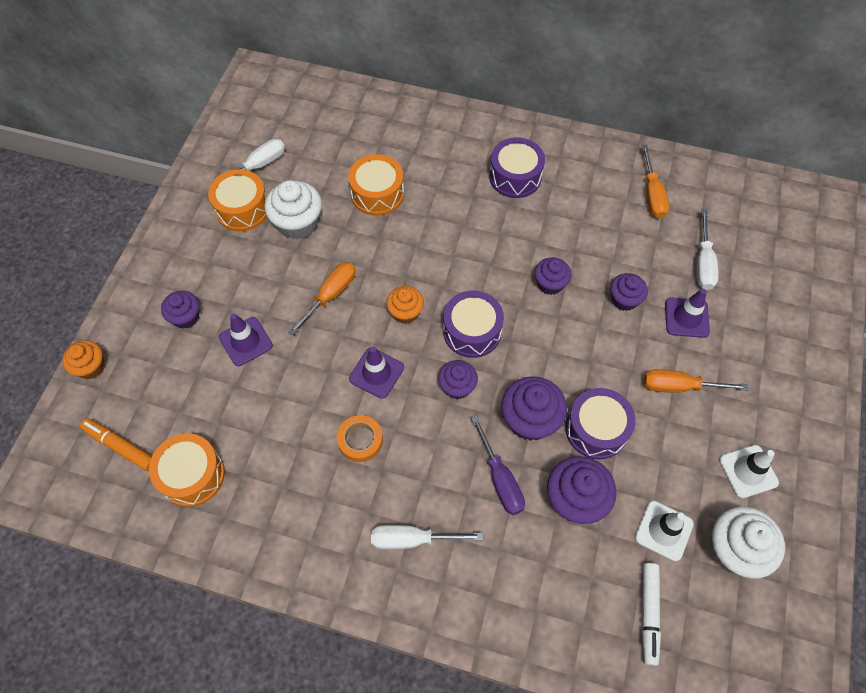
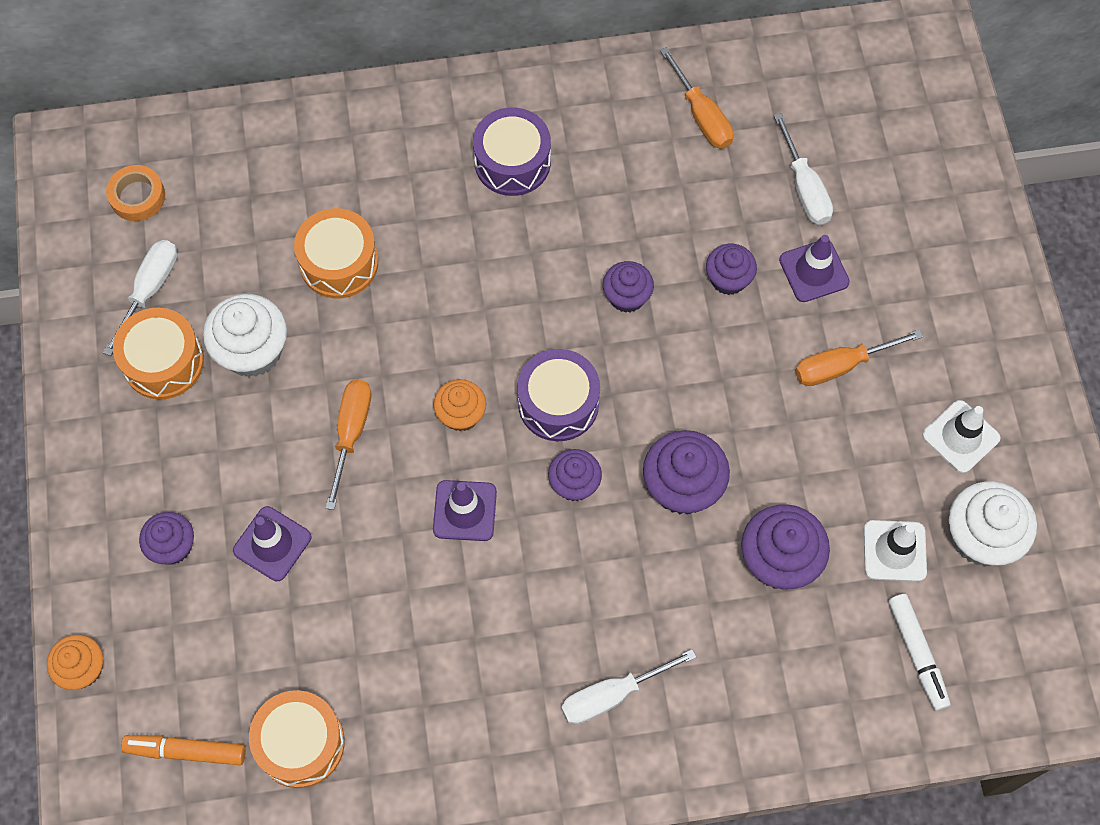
camera: 25 degrees left, 5 degrees up
(360, 440) = (488, 605): orange tape -> orange tape (137, 196)
(500, 480) = (682, 576): purple screwdriver -> none
(596, 429) = (766, 463): purple drum -> none

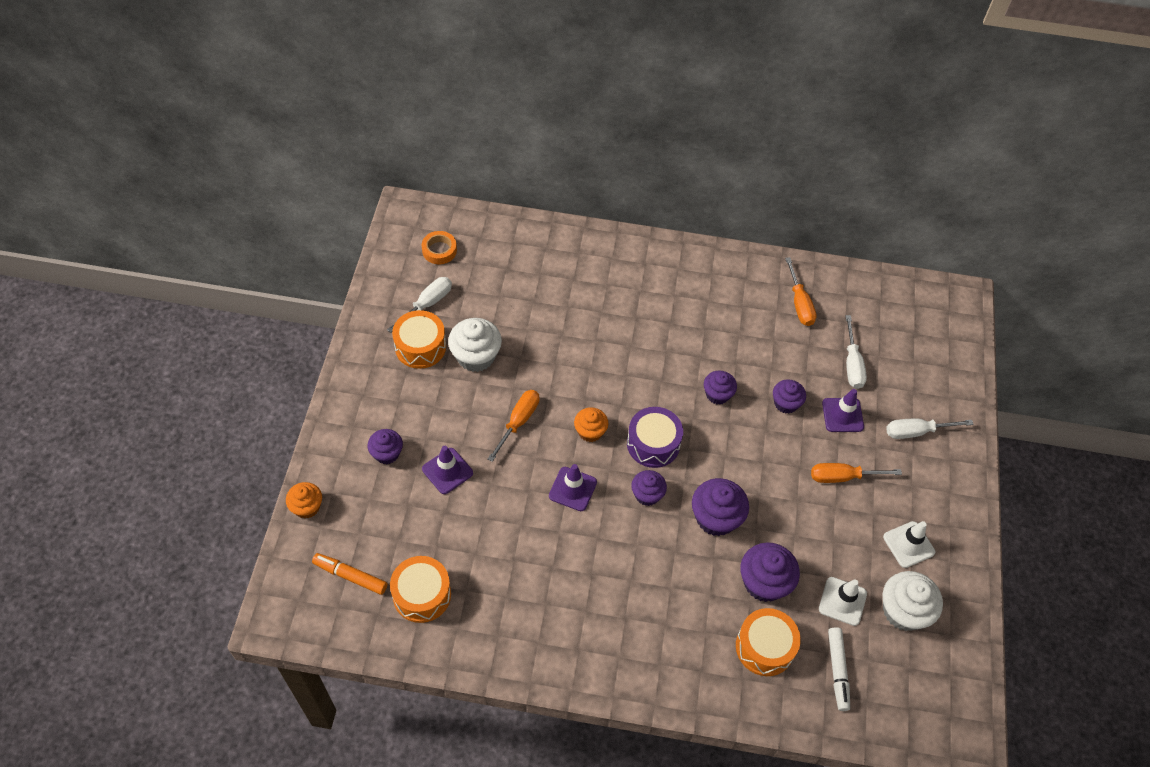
camera: 15 degrees right, 10 degrees down
(339, 263) = (546, 322): orange drum -> orange drum (764, 647)
(512, 162) = (672, 296): purple drum -> none
(611, 695) = (627, 630): white screwdriver -> white screwdriver (916, 432)

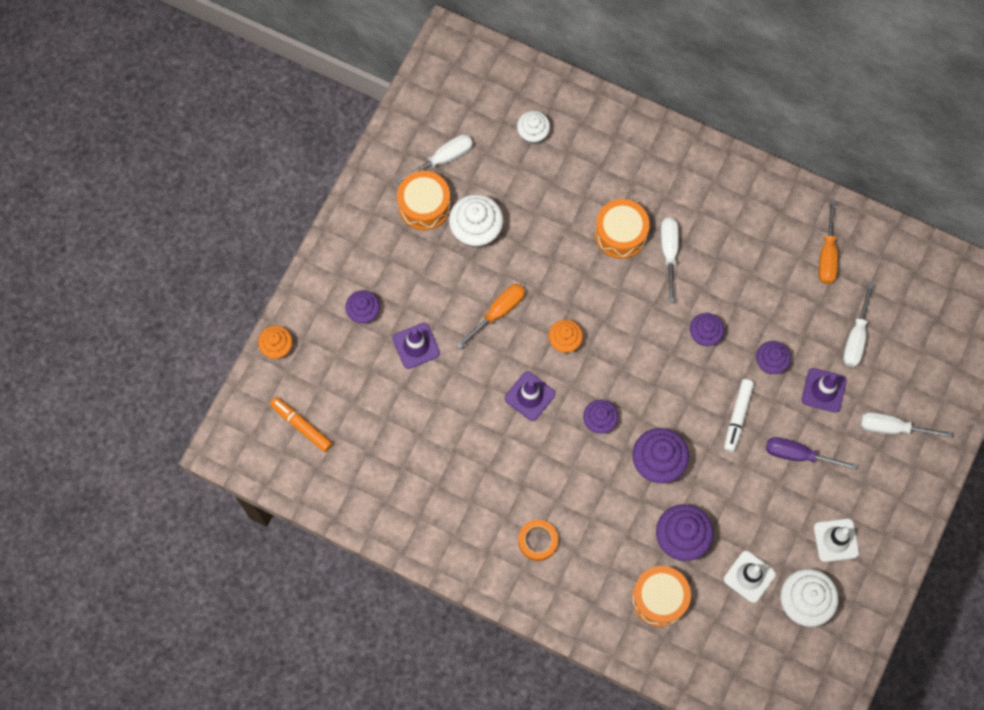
camera: 20 degrees right, 15 degrees up
(422, 595) = (361, 461): orange drum -> orange drum (620, 233)
(439, 250) = (472, 98): orange tape -> orange tape (538, 541)
(504, 266) = (533, 133): none -> white cupcake
(653, 444) = (622, 370): purple drum -> none
(660, 333) = (669, 252): none -> white screwdriver
(837, 670) = (719, 639): white marker -> white marker (737, 417)
(842, 477) = (797, 454): orange screwdriver -> purple screwdriver

